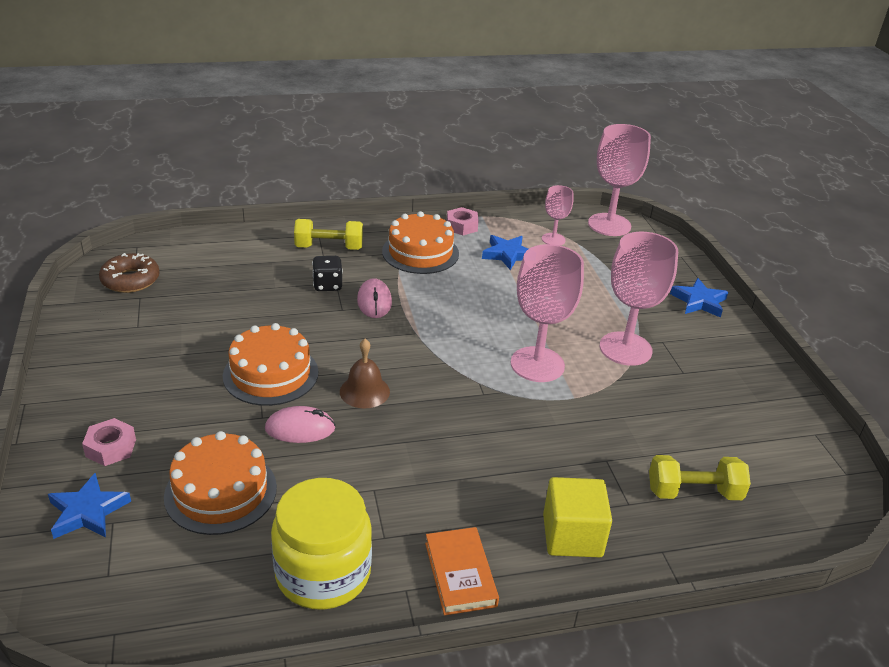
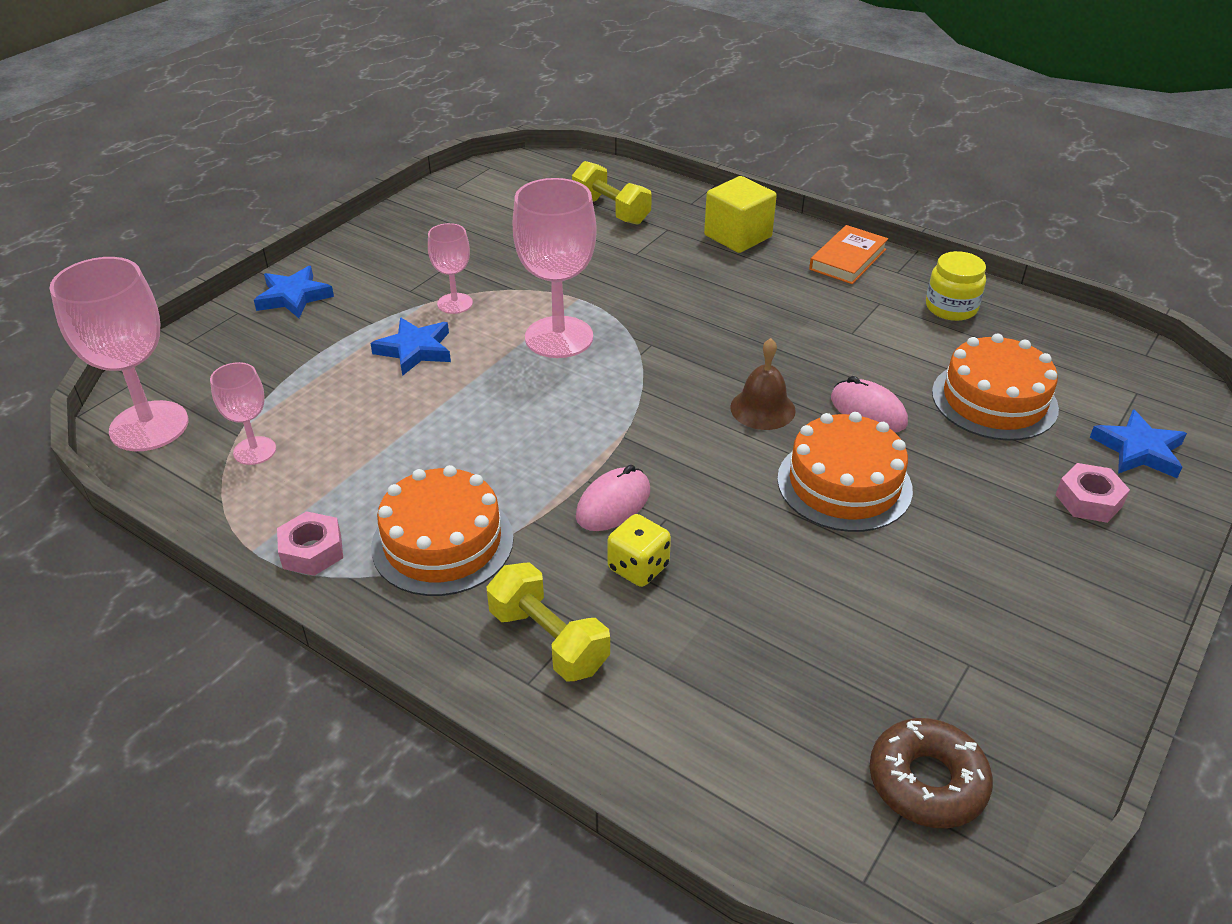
camera: 130 degrees left, 5 degrees up
(323, 573) = (951, 308): yellow jar -> yellow jar, size x0.59
(327, 285) = (638, 567): black dice -> yellow dice
(507, 255) = (349, 466): blue star -> blue star (415, 350)
(625, 349) = (455, 303): pink goblet -> pink goblet, size x0.54

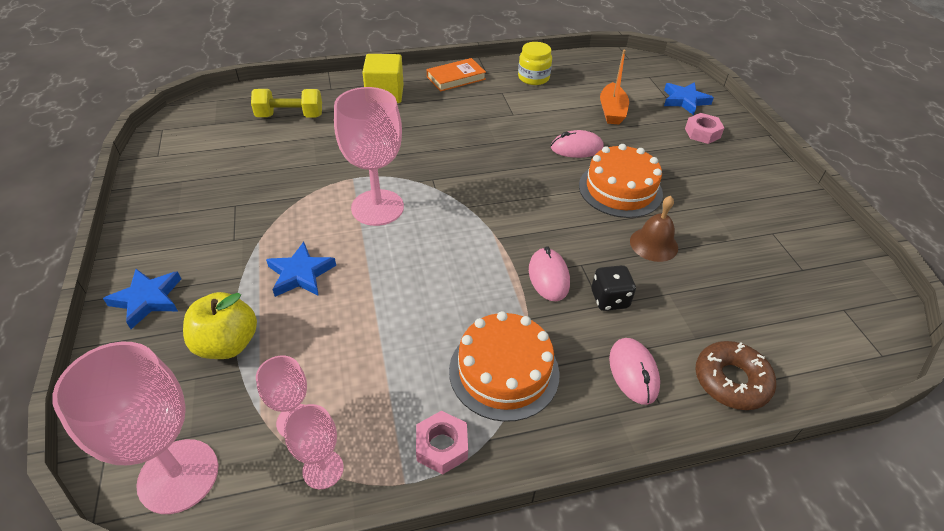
camera: 50 degrees left, 5 degrees up
(294, 364) = (227, 344): none -> yellow apple
(455, 303) = (280, 228): pink goblet -> pink goblet (323, 469)
(548, 640) = (633, 372): yellow dumbbell -> pink mouse
(638, 567) = (609, 299): yellow dice -> black dice
(762, 409) = (535, 177): brown bell -> brown bell (654, 244)
(848, 259) = (456, 78): orange book -> orange book turned 75 degrees clockwise
(927, 781) = (835, 294): brown donut -> brown donut (731, 381)
(994, 400) = (612, 111): orange cake -> orange boat

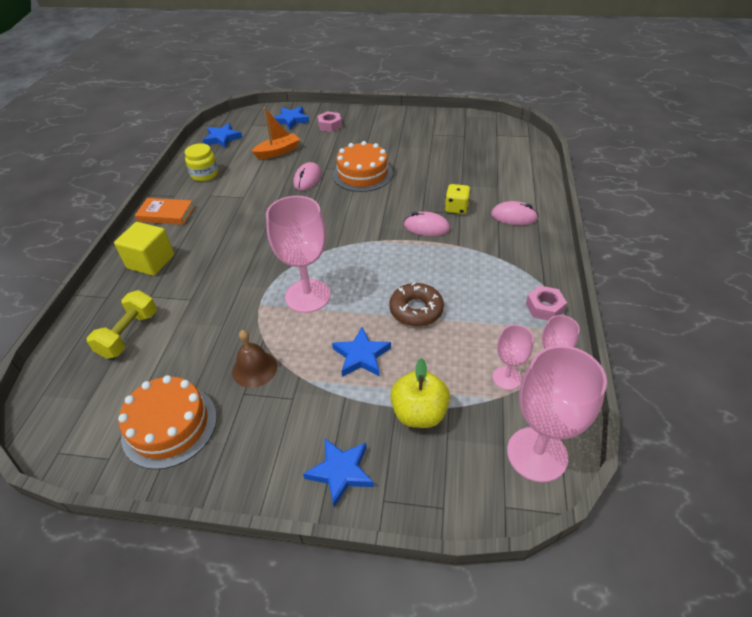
camera: 65 degrees left, 0 degrees up
(456, 78) = (166, 214): orange book -> orange book turned 75 degrees counterclockwise
(504, 371) = (496, 267): orange cake -> orange cake (169, 426)
(605, 67) = (222, 138): none -> blue star
(609, 299) = (456, 208): black dice -> yellow dice
(612, 111) = (278, 152): orange boat -> orange boat turned 60 degrees counterclockwise
(654, 244) = (419, 177): brown bell -> brown bell (254, 369)
(731, 381) = (530, 185): brown donut -> brown donut (416, 310)

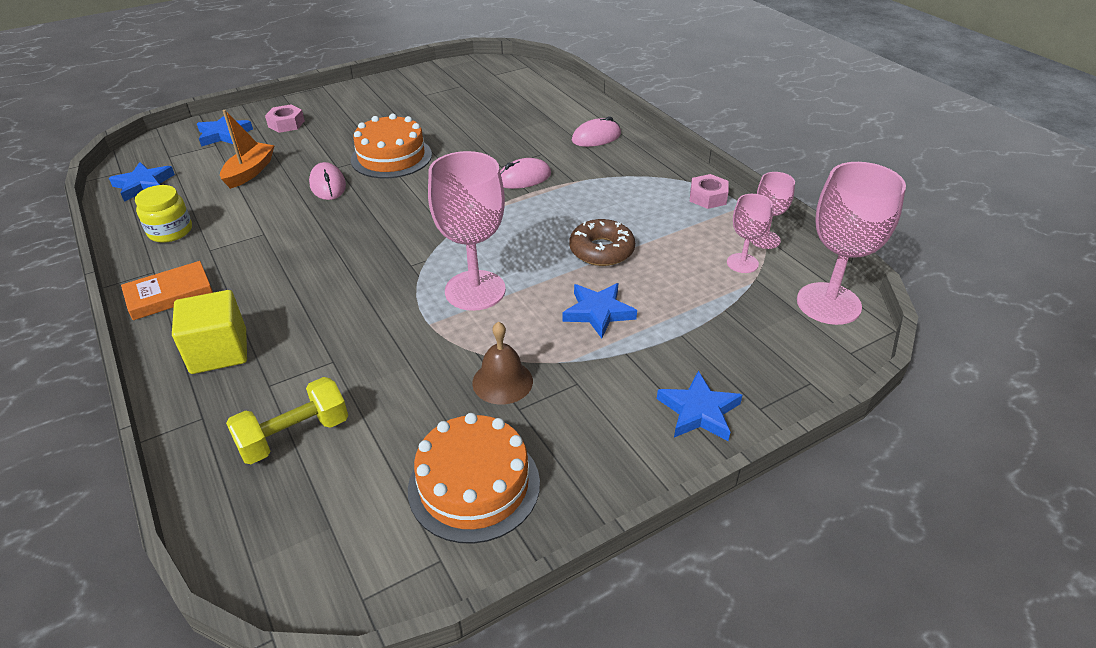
camera: 40 degrees left, 5 degrees down
(129, 334) = (294, 435): yellow dumbbell -> yellow dumbbell turned 75 degrees clockwise
(419, 413) = (706, 327): yellow apple -> none
(456, 208) = (533, 151): yellow dice -> none

